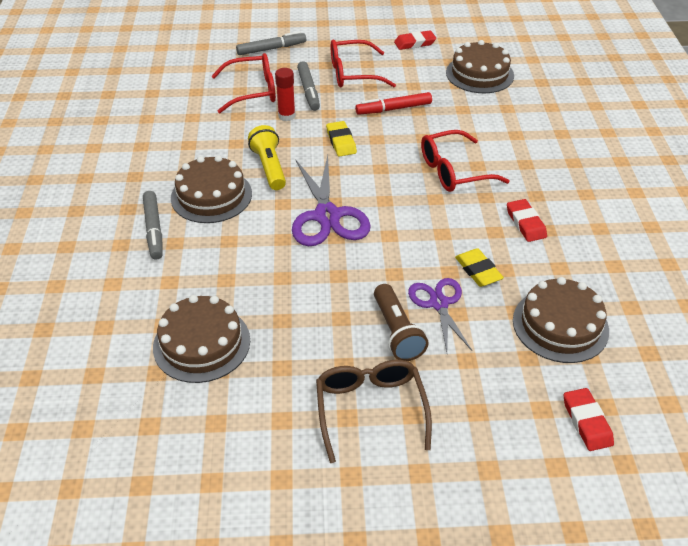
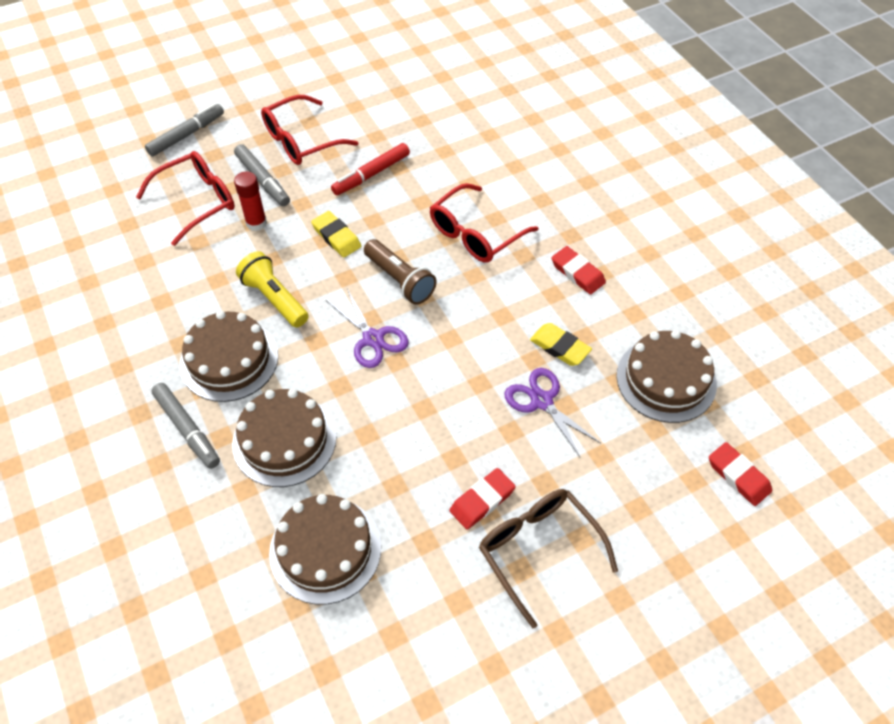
camera: 25 degrees left, 10 degrees up
(327, 216) = (373, 339): purple scissors -> purple scissors, size x0.63
(397, 332) = (518, 451): brown flashlight -> brown flashlight (400, 280)
(414, 43) = (348, 78): red eraser -> red eraser (482, 501)
(479, 74) = (439, 99): brown cake -> brown cake (284, 440)

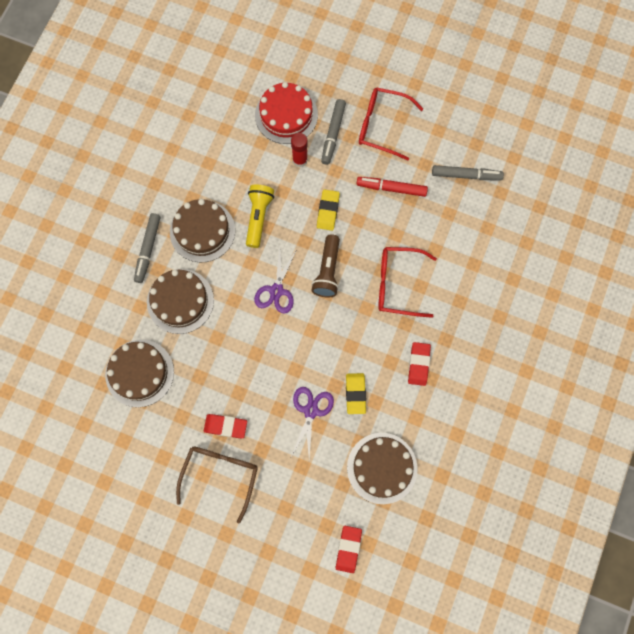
camera: 50 degrees right, 20 degrees up
(186, 135) = (328, 61): grey marker -> grey marker (466, 175)
(196, 202) = (286, 115): red glasses -> red cake

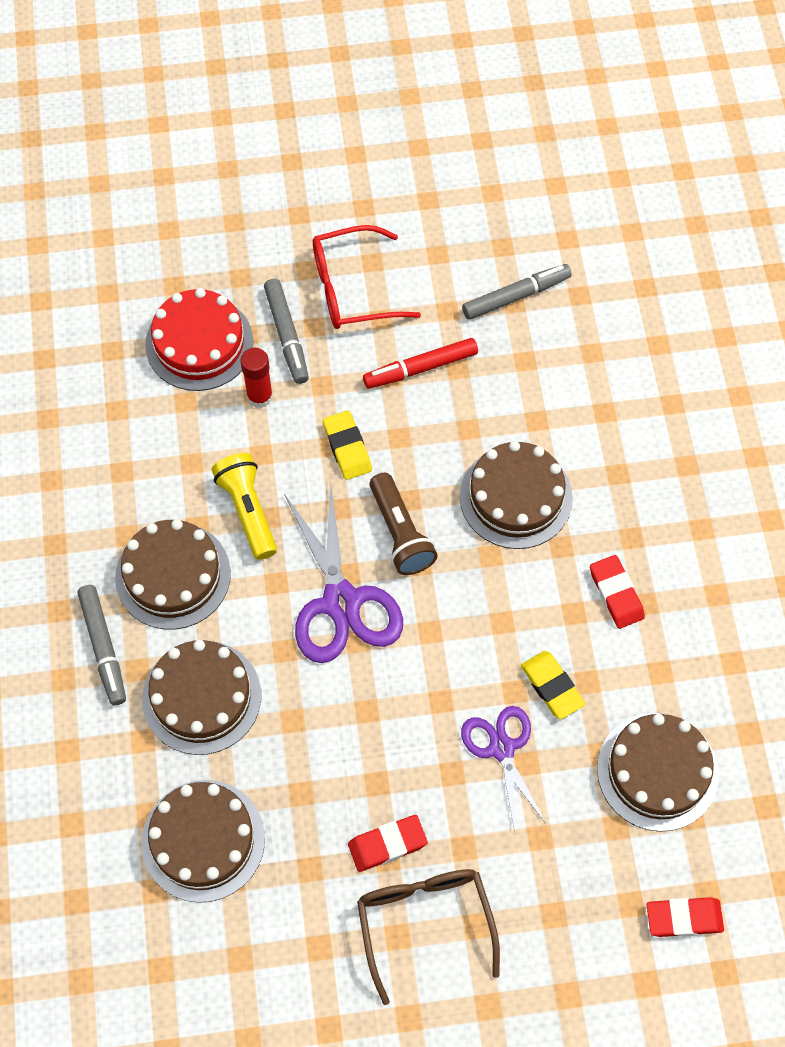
camera: 30 degrees left, 10 degrees down
(276, 291) = (341, 602): purple scissors -> purple scissors, size x1.58
(348, 549) = (684, 918): red eraser -> red eraser turned 75 degrees counterclockwise
(398, 284) = (516, 497): red glasses -> brown cake

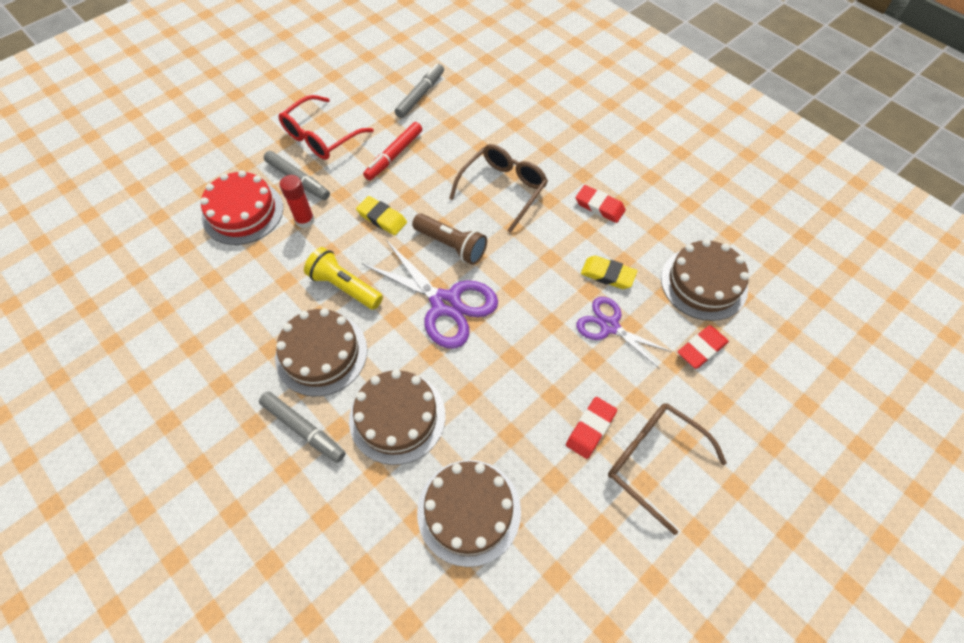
camera: 35 degrees left, 5 degrees down
(516, 497) = (502, 190): brown cake -> brown glasses
(684, 918) = (790, 353): red eraser -> red eraser (701, 348)

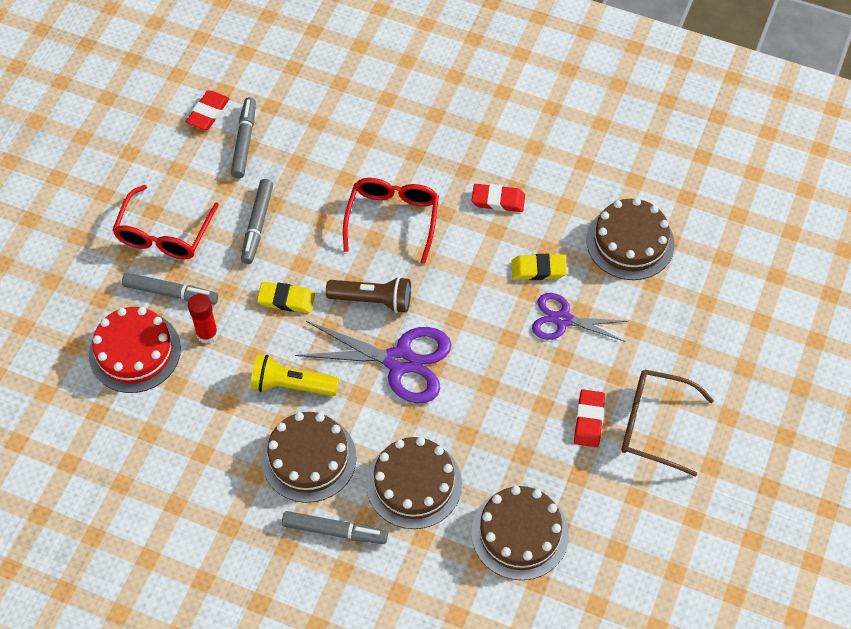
camera: 25 degrees left, 0 degrees up
(394, 155) = (257, 225): red marker -> grey marker
(502, 190) = (392, 220): brown glasses -> red glasses
(701, 348) = (653, 307): red eraser -> red eraser (208, 113)

